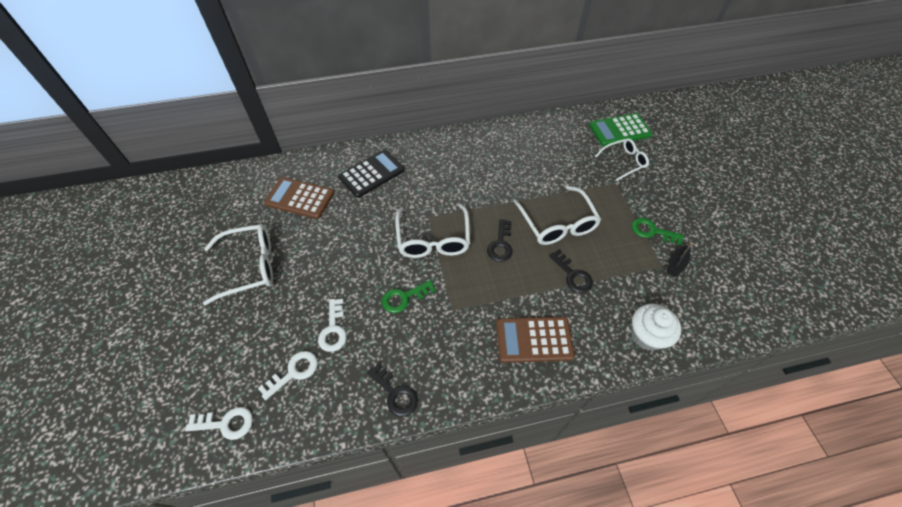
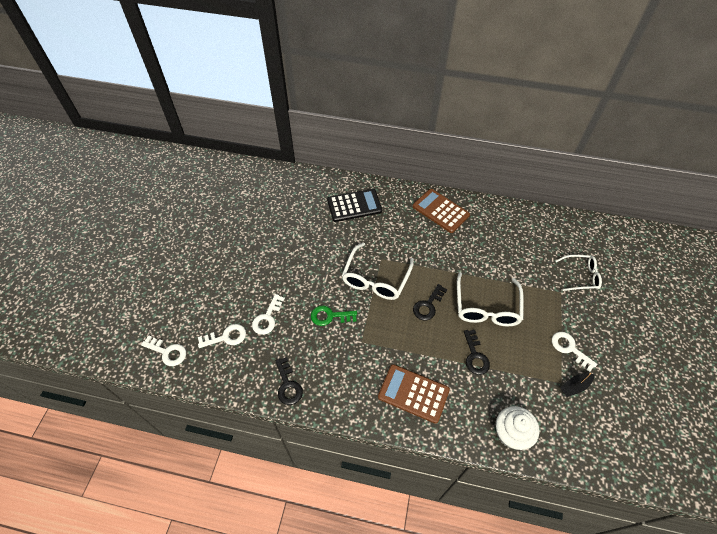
camera: 25 degrees right, 0 degrees up
(249, 267) = (231, 245): white glasses -> none
(300, 198) = (290, 205): brown calculator -> brown calculator (440, 211)
(619, 130) = (594, 245): green calculator -> none
(652, 231) = (569, 348): green key -> white key

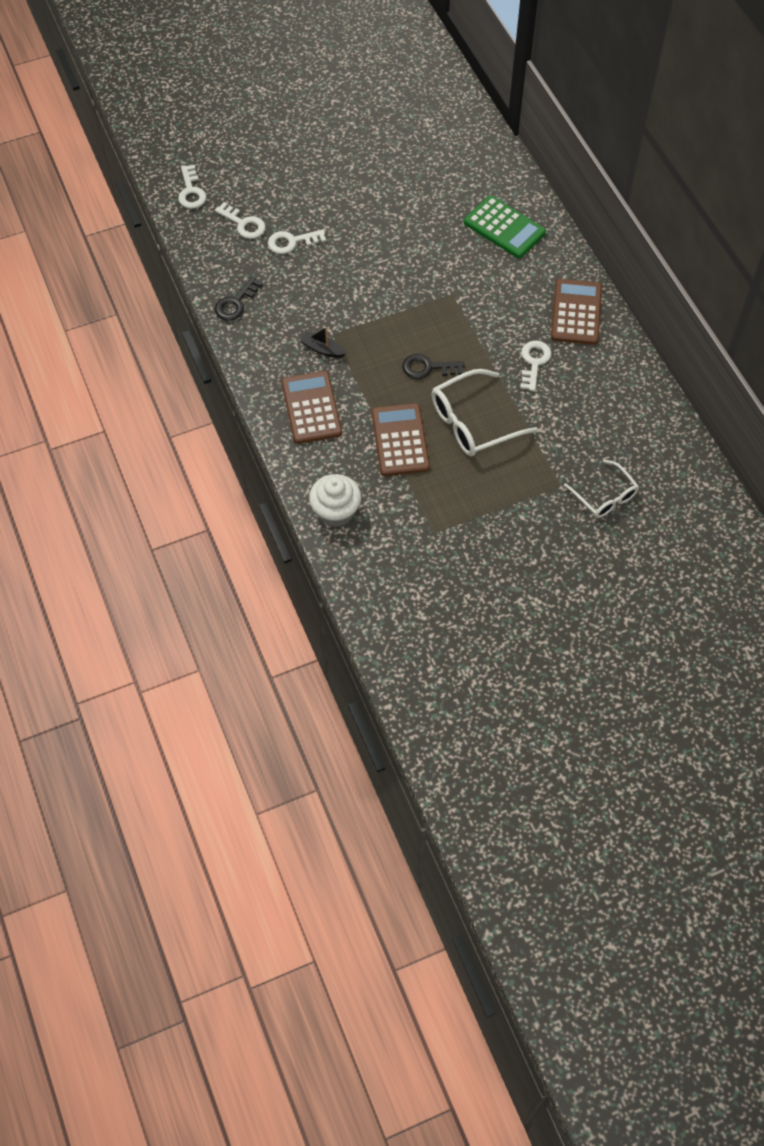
camera: 55 degrees right, 5 degrees up
(330, 316) = (339, 291): green key -> none
(354, 206) = (504, 228): black calculator -> green calculator
(376, 278) = (421, 303): white glasses -> none
(475, 356) = (400, 440): black key -> brown calculator
(569, 348) = (486, 524): white key -> white key (534, 362)
(575, 386) = (439, 547): black boat -> black boat (322, 349)

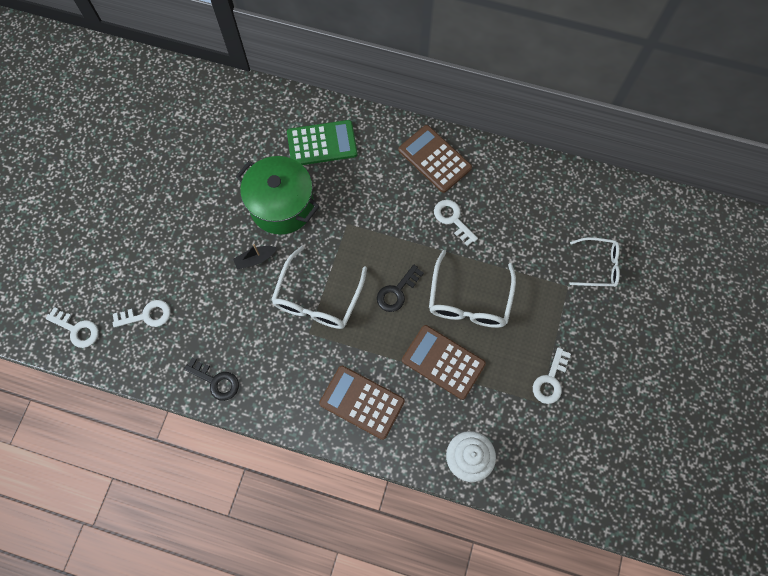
camera: 50 degrees left, 10 degrees up
(236, 303) = (216, 381): black key -> black key turned 45 degrees counterclockwise
(292, 242) = (198, 294): white key -> white key (550, 380)
(322, 349) = (316, 351): black boat -> black boat (255, 259)
(368, 319) = (318, 298): none -> white glasses
(421, 241) = (282, 206): none -> green pot

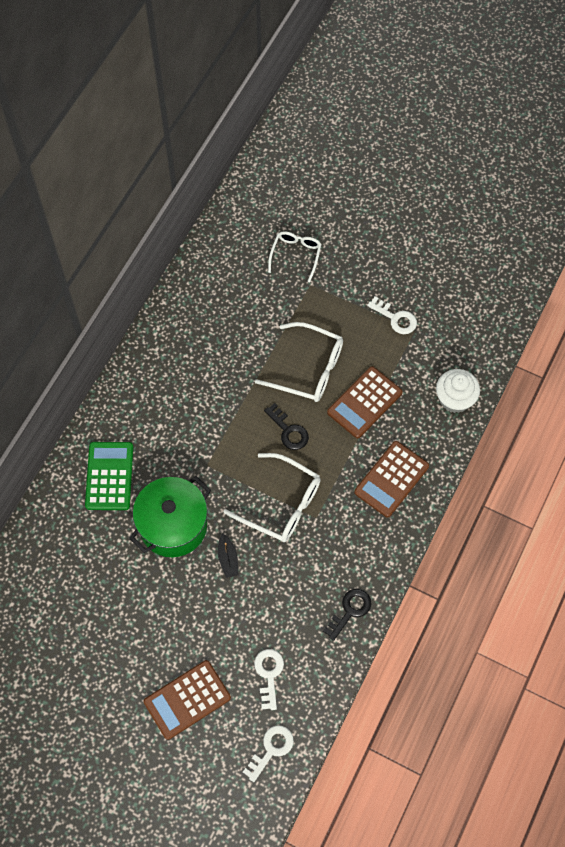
camera: 80 degrees left, 5 degrees down
(434, 159) = (153, 371): brown calculator -> brown calculator (187, 699)
(452, 219) = (223, 367): white key -> none

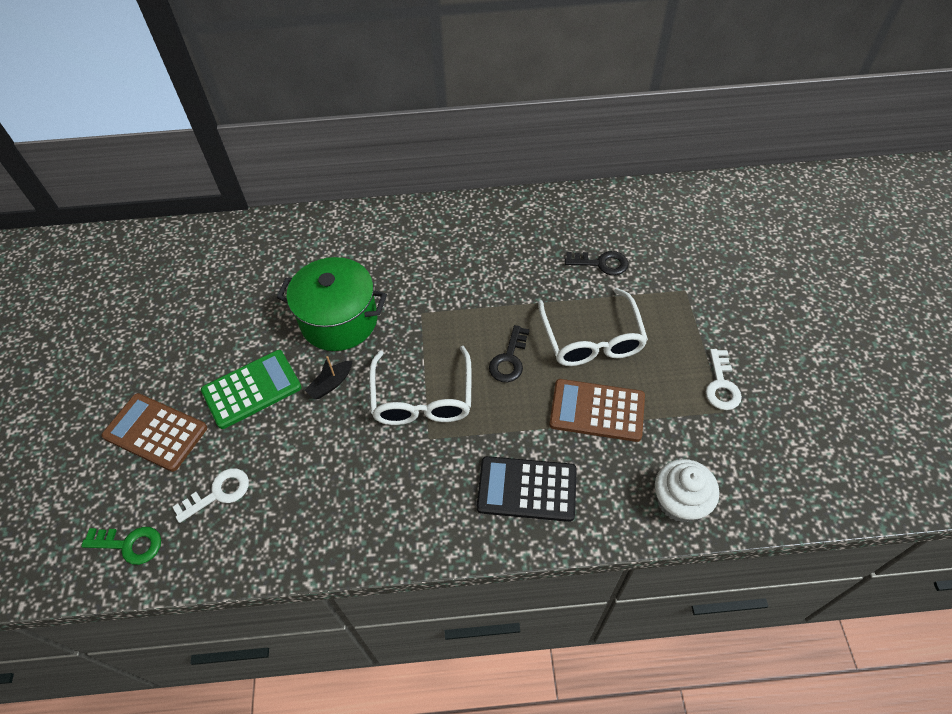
camera: 60 degrees right, 10 degrees down
(109, 476) = (358, 248): green calculator -> green calculator (252, 389)
(271, 749) = (129, 544): white key -> green key
(295, 255) = (704, 261): white glasses -> none
(350, 611) = (337, 535): black key -> black key (601, 263)
(391, 479) = (527, 489): brown calculator -> black calculator

